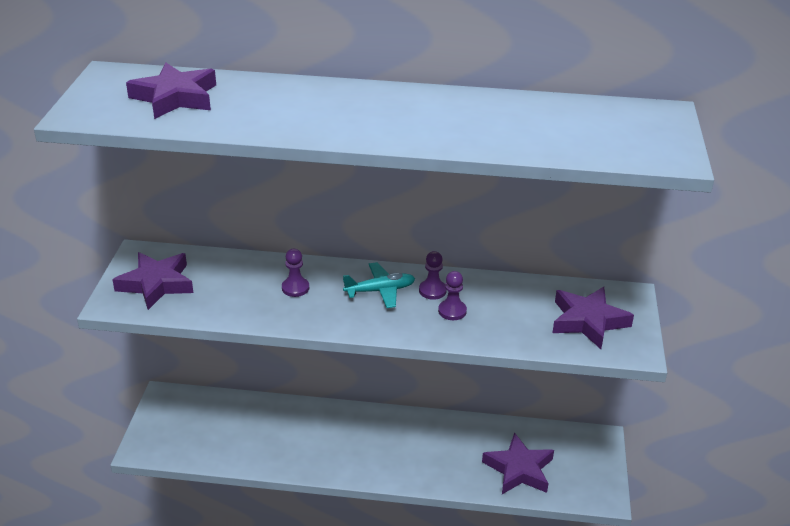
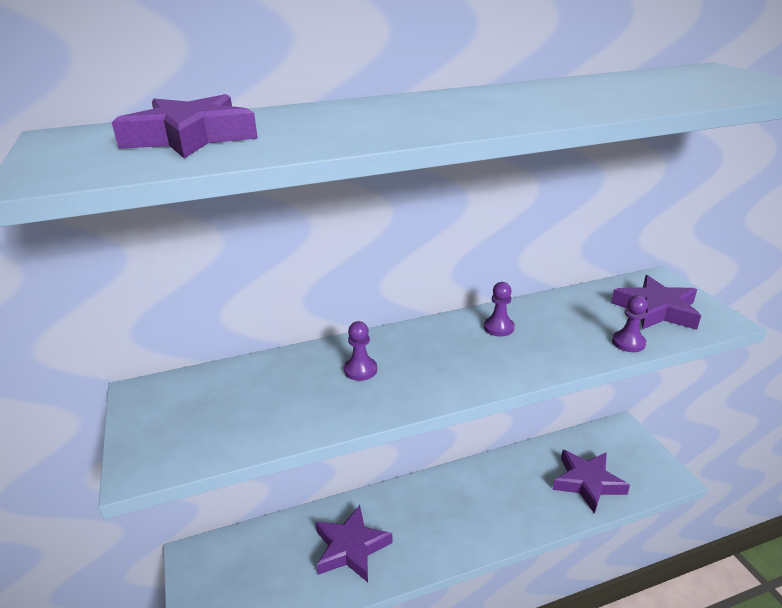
camera: 25 degrees left, 5 degrees down
(156, 284) = (188, 421): purple star -> purple star (351, 548)
(380, 291) = (450, 344): turquoise plane -> none
(452, 311) = (536, 340): purple pawn -> purple pawn (628, 343)

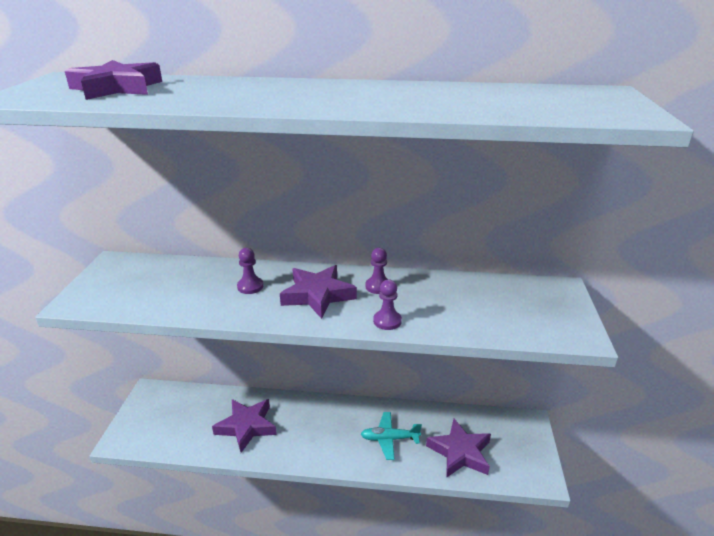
camera: 25 degrees right, 0 degrees up
(513, 497) = (389, 439): none -> turquoise plane
(628, 343) = (470, 328): purple pawn -> purple pawn (387, 321)
(656, 310) = (528, 310): purple star -> purple star (317, 295)

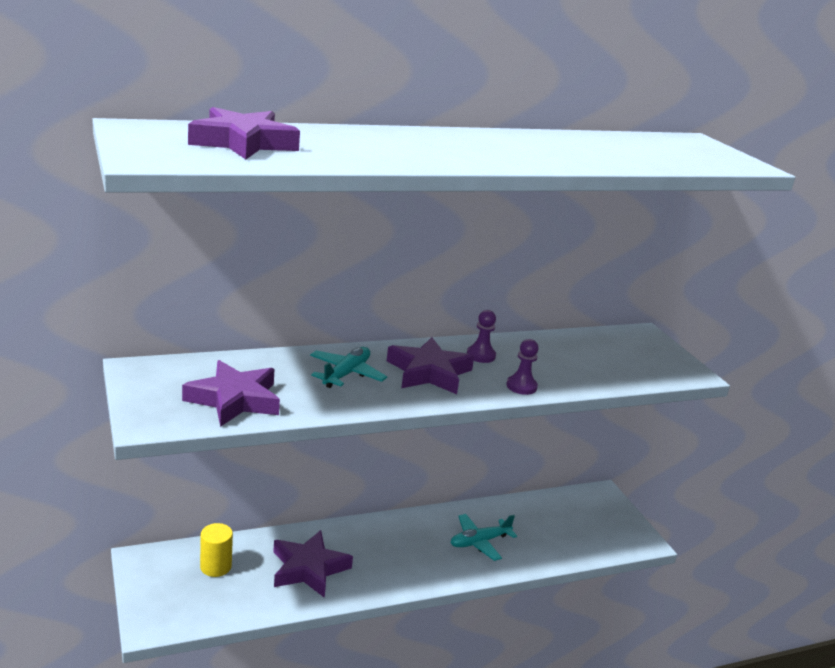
camera: 30 degrees left, 5 degrees down
(189, 408) = (216, 566): none -> yellow cylinder
(250, 286) = (346, 374): purple pawn -> turquoise plane
(460, 452) = (557, 537): purple star -> purple star (234, 400)

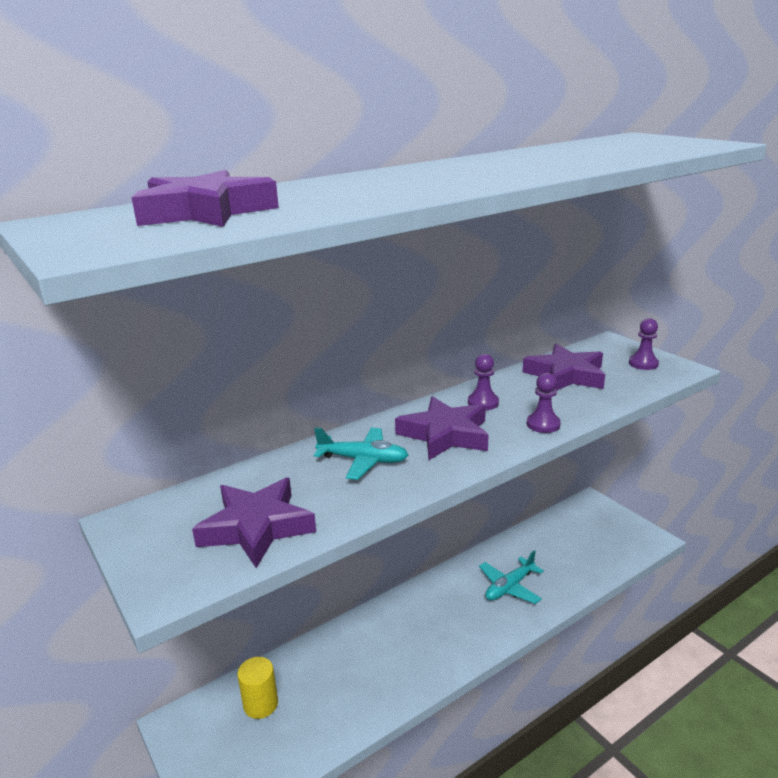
camera: 10 degrees left, 0 degrees up
(309, 568) = (359, 673): purple star -> purple star (566, 375)
(346, 374) = (363, 460): turquoise plane -> turquoise plane turned 90 degrees clockwise
(659, 360) = (643, 364): none -> purple pawn

